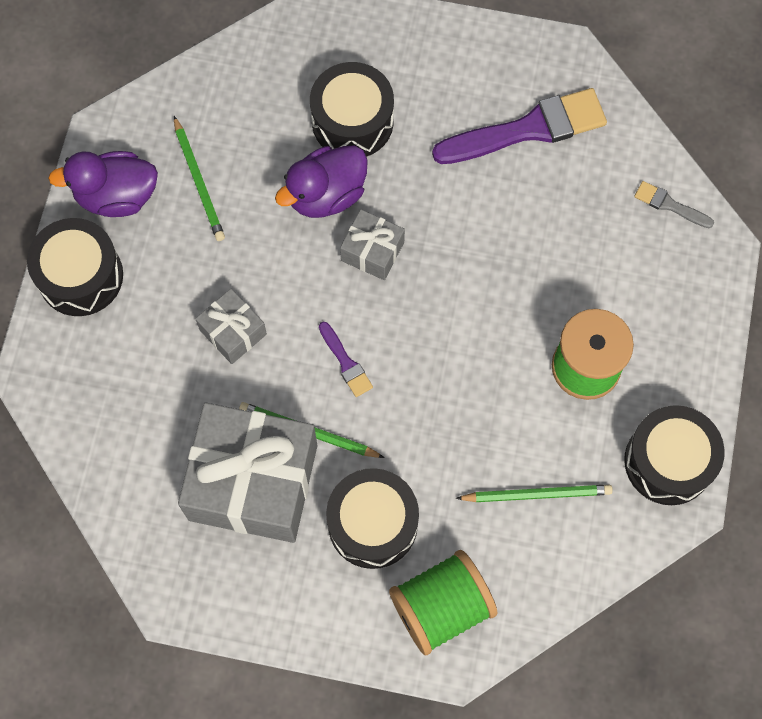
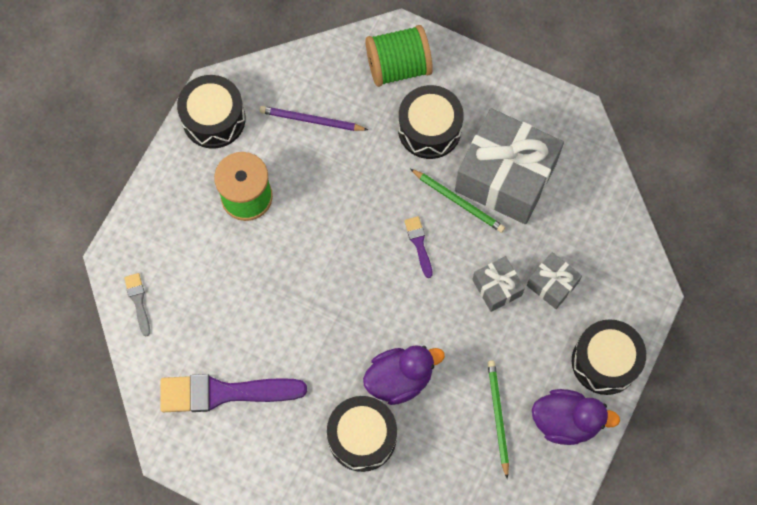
camera: 165 degrees left, 0 degrees up
(372, 251) = (376, 323): grey gift -> grey gift (552, 284)
(537, 494) = (311, 120): green pencil -> purple pencil
(669, 205) = (138, 301): grey brush -> grey brush turned 150 degrees counterclockwise

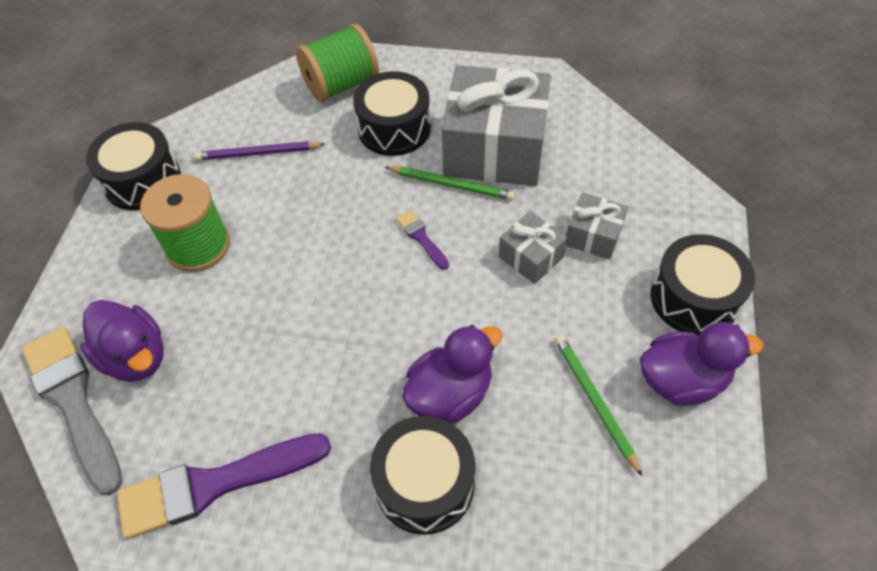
camera: 15 degrees left, 15 degrees down
(138, 301) = (73, 402): grey brush -> grey brush, size x2.18
(186, 279) = (135, 357): none -> purple duck

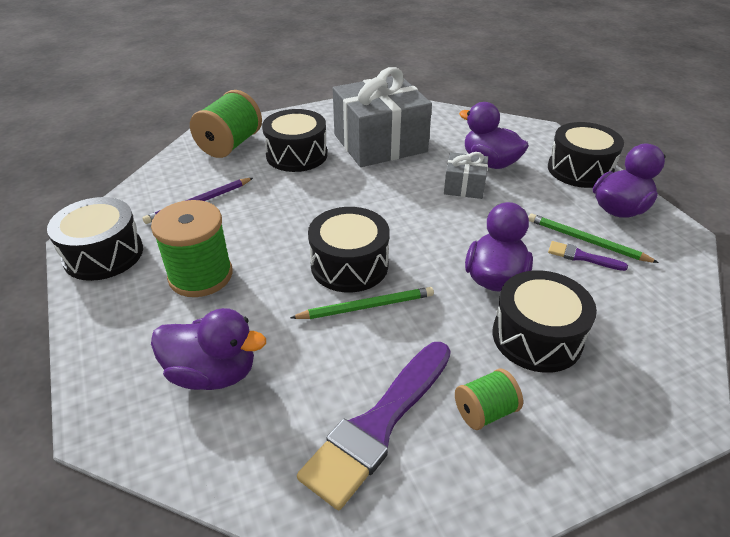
camera: 35 degrees left, 15 degrees down
(73, 402) = (178, 436): grey brush -> none
(307, 528) = (485, 411): none -> green spool
(328, 301) = (349, 265): none -> black drum
(421, 238) = (380, 204): purple brush -> purple brush (582, 257)
(451, 185) = (370, 170): green pencil -> green pencil (366, 306)
(593, 236) = (490, 163): grey gift -> purple duck

